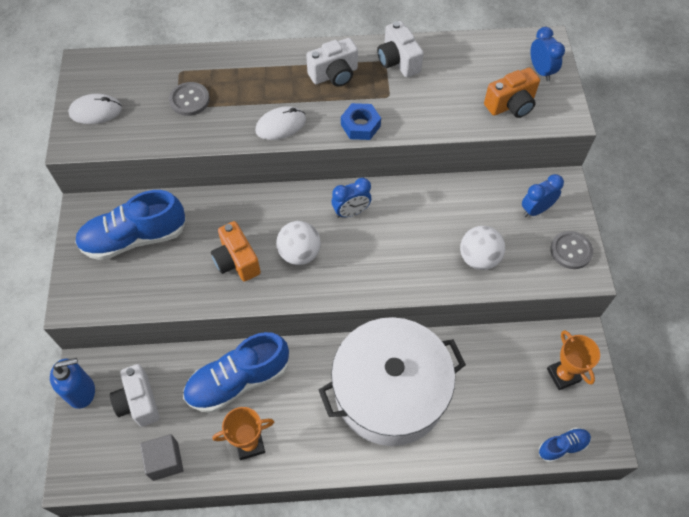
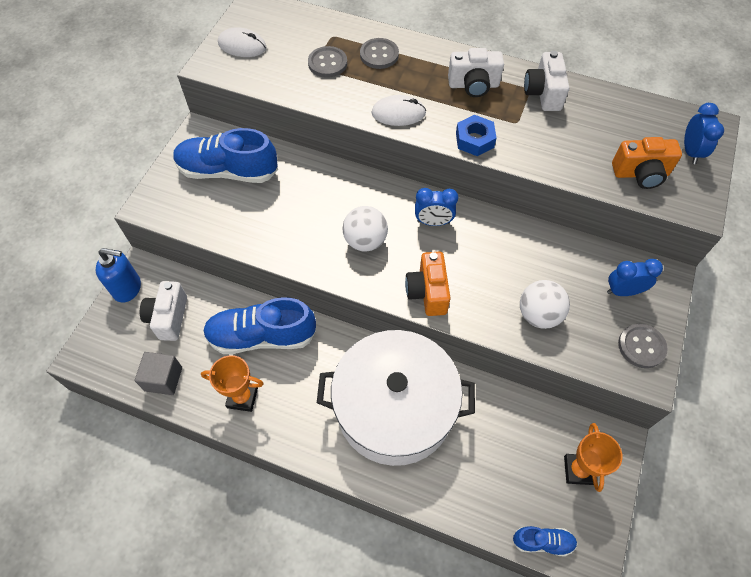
camera: 25 degrees right, 0 degrees up
(234, 75) = (379, 55): none -> grey button
(236, 261) = (305, 225): orange camera -> orange camera (427, 292)

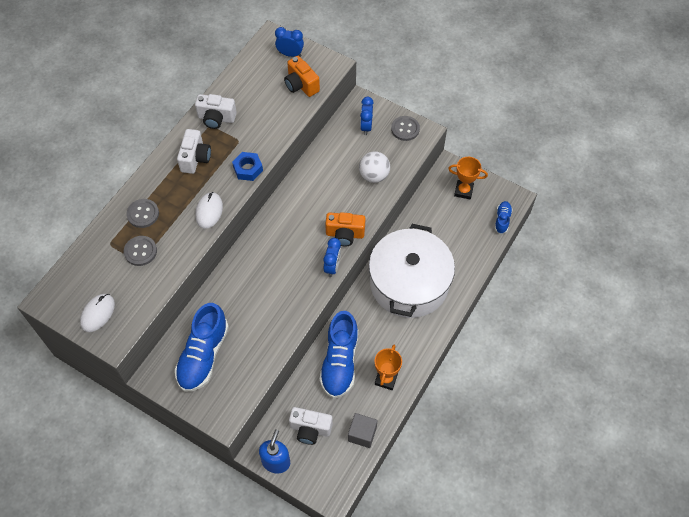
camera: 80 degrees left, 0 degrees up
(365, 241) = (294, 266): white ball -> none
(433, 222) = (288, 220): blue clock -> blue clock (332, 267)
(640, 174) = (301, 85): orange camera -> orange camera turned 135 degrees clockwise

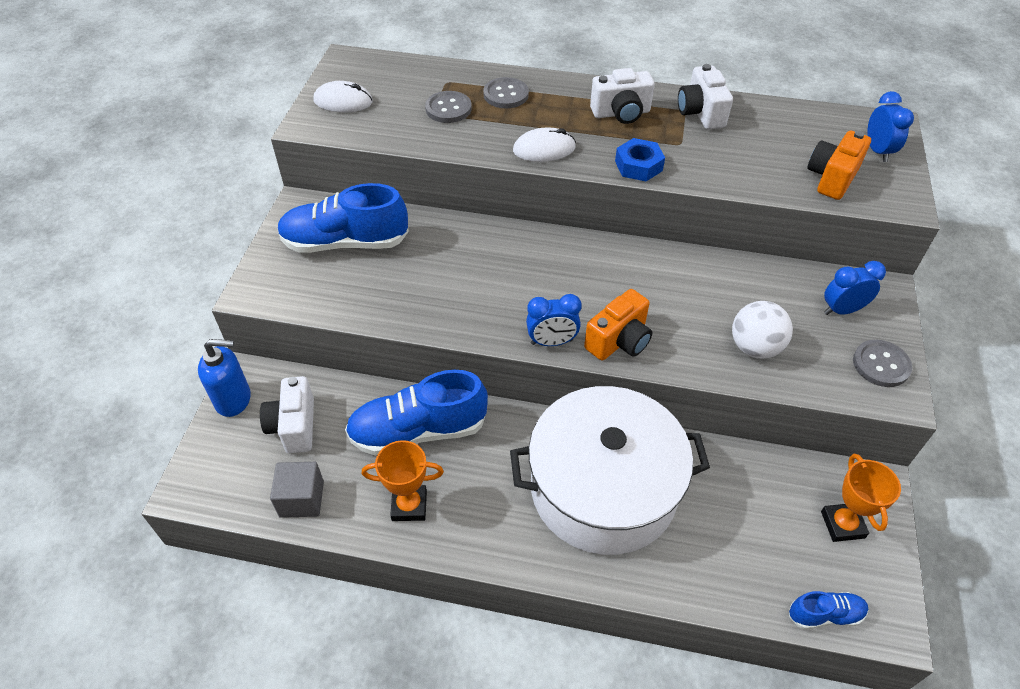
camera: 70 degrees right, 10 degrees down
(345, 234) = (619, 341): orange camera -> orange camera turned 120 degrees counterclockwise

